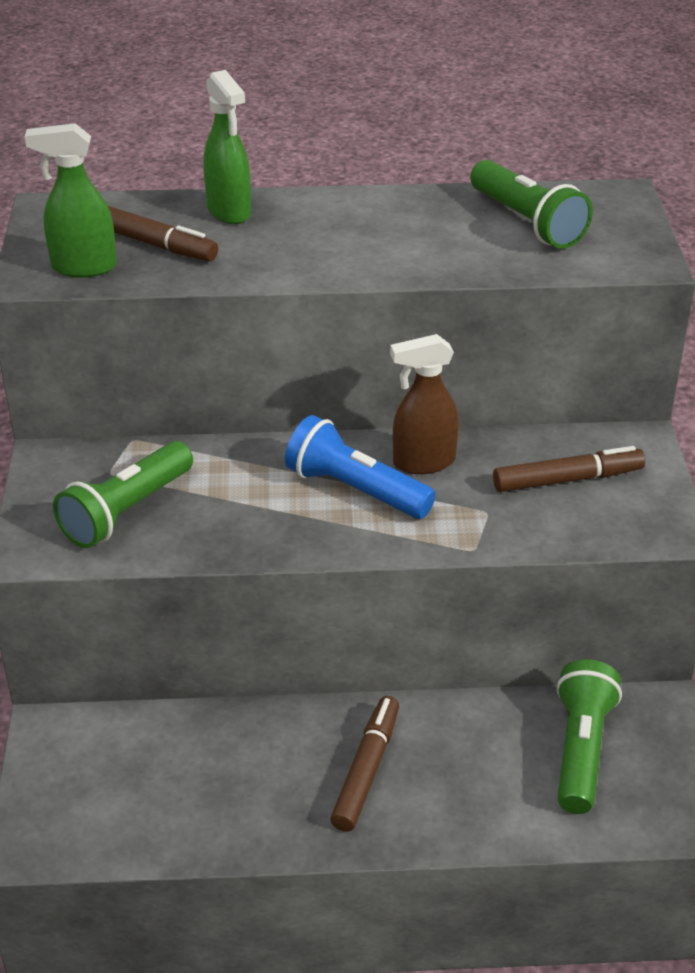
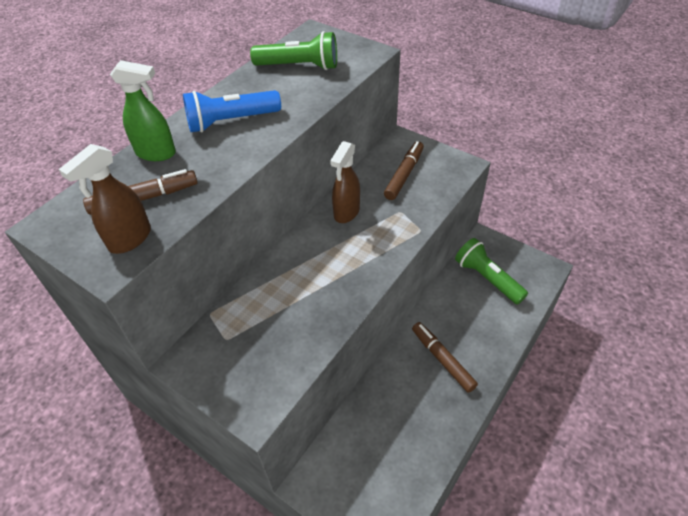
camera: 50 degrees left, 10 degrees up
(83, 267) = (129, 239): green spray bottle -> brown spray bottle
(126, 511) = (265, 348): green flashlight -> none
(355, 490) = (341, 247): blue flashlight -> blue flashlight (231, 121)

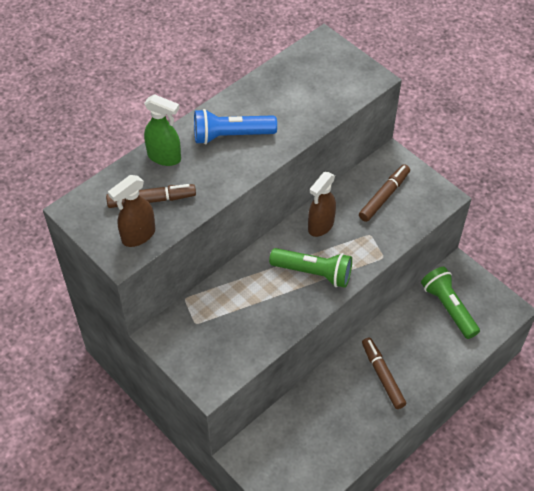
camera: 10 degrees right, 5 degrees up
(299, 66) = (302, 83): green flashlight -> green flashlight (313, 272)

